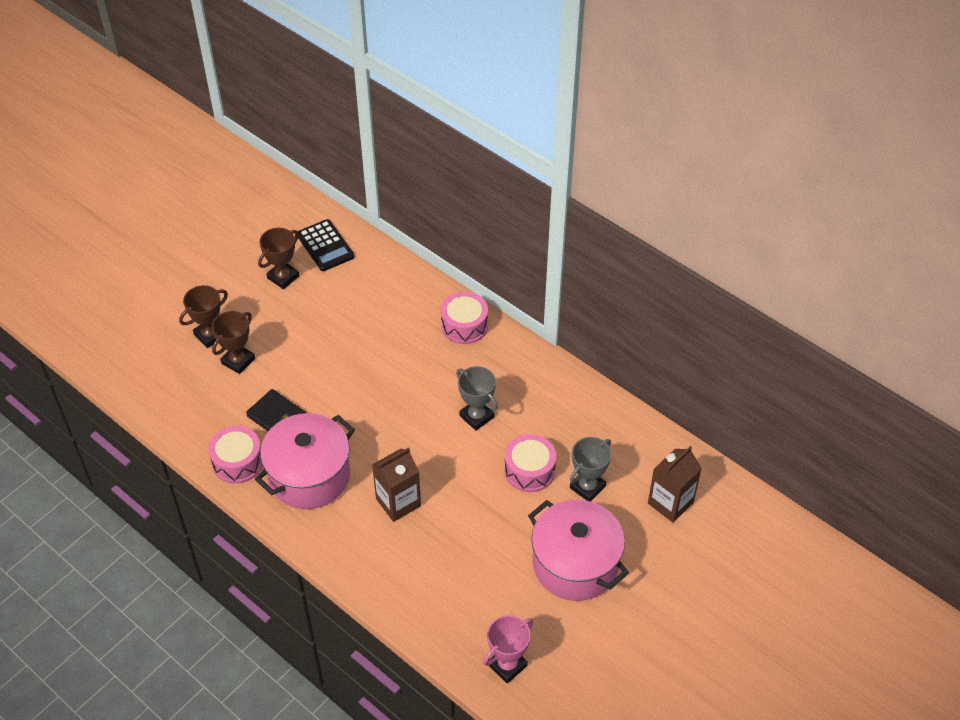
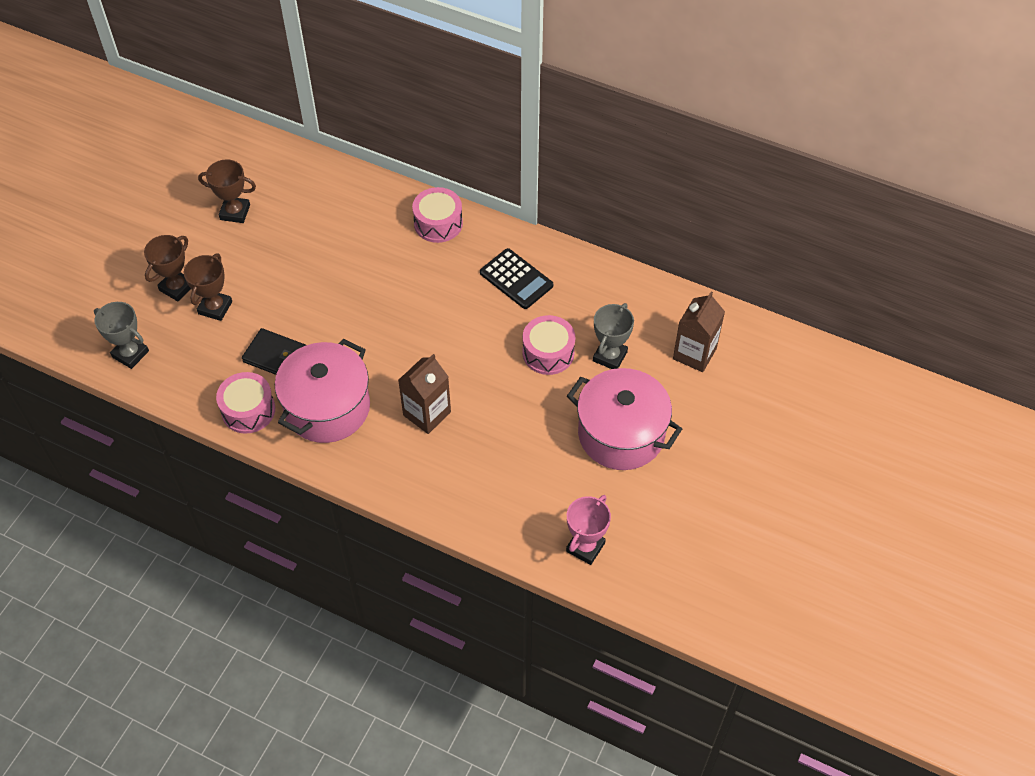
camera: 15 degrees left, 5 degrees up
(283, 277) = (235, 212): brown trophy -> brown trophy turned 75 degrees clockwise
(325, 246) = (269, 171): black calculator -> black calculator (516, 279)
(476, 416) = (479, 311): grey trophy -> grey trophy (130, 354)

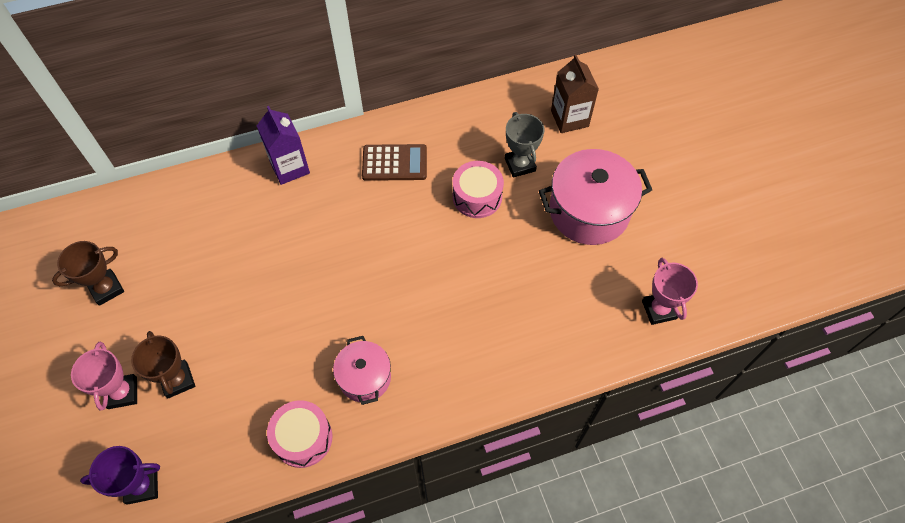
camera: 45 degrees left, 5 degrees up
(130, 354) = (142, 486): grey trophy -> purple trophy
(177, 287) = (122, 393): brown trophy -> pink trophy
(275, 356) = (275, 374): black wallet -> none
(327, 407) = (365, 378): pink pot -> pink pot, size x0.58
(427, 413) = (444, 314): brown carton -> none
(438, 223) = (290, 167): pink drum -> purple carton
(516, 279) = (394, 163): black calculator -> brown calculator

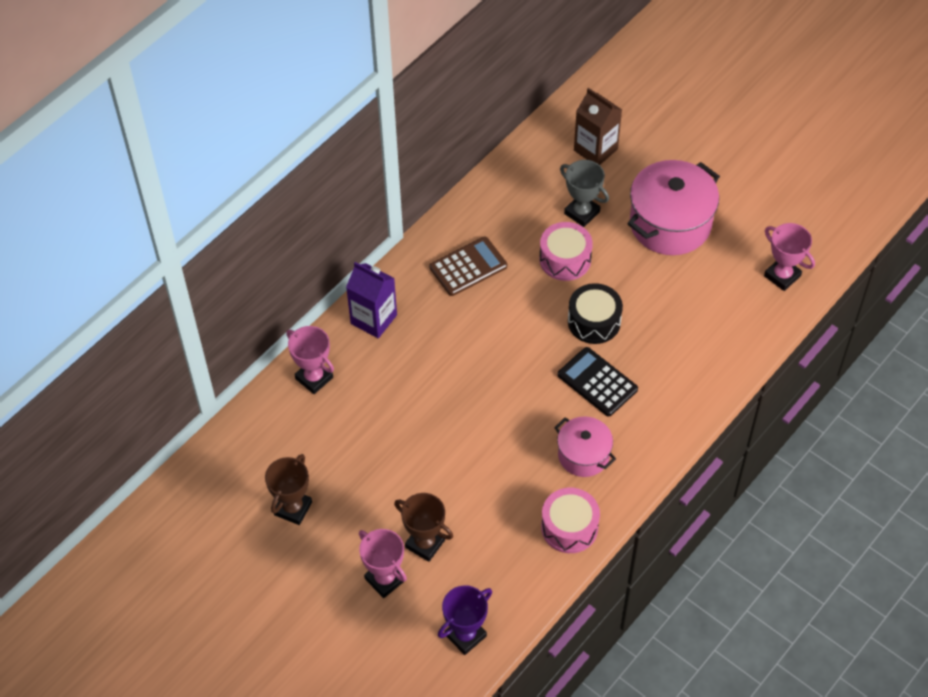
camera: 30 degrees left, 5 degrees down
(208, 191) = (314, 378): none -> pink trophy
(425, 318) = (597, 382): none -> black calculator
(462, 262) = (594, 321): none -> black drum

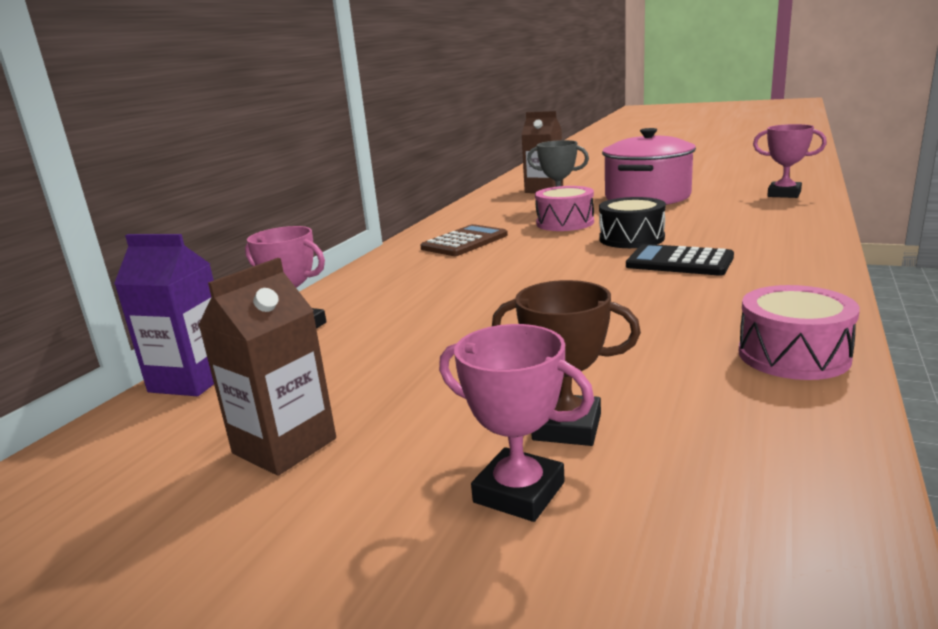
camera: 15 degrees left, 35 degrees down
(293, 508) = (284, 446): brown trophy -> brown carton
(373, 319) = (368, 282): purple carton -> purple carton (192, 380)
(465, 635) = (775, 534): purple trophy -> none
(583, 455) = (728, 302): pink pot -> none

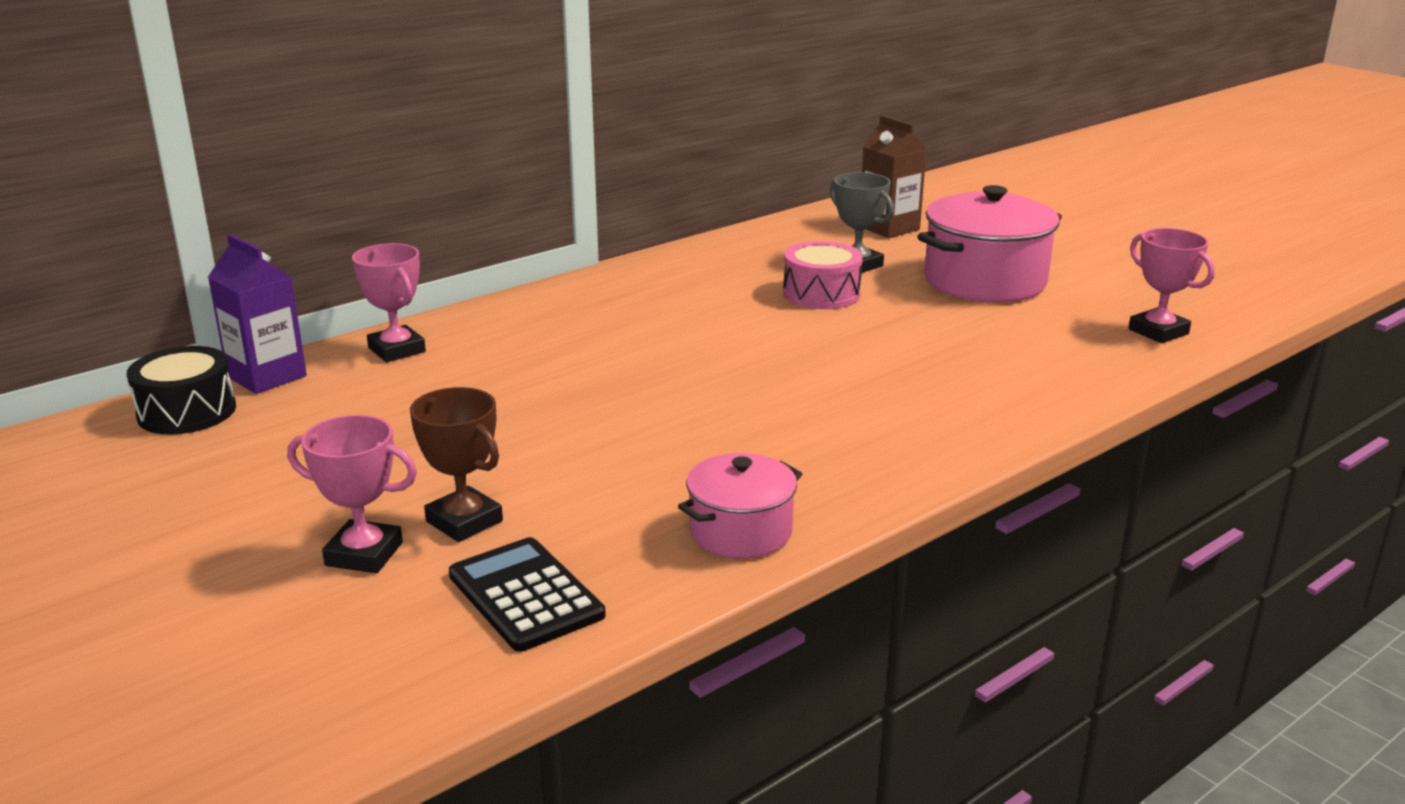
camera: 25 degrees right, 5 degrees up
(284, 446) = (266, 460): brown carton -> none
(465, 242) = (677, 288): brown calculator -> none
(519, 492) = (364, 554): pink trophy -> pink trophy turned 45 degrees counterclockwise
(631, 238) = (850, 342): black drum -> black drum (187, 412)
(679, 262) = (840, 392): black calculator -> black calculator (526, 595)
(793, 355) = (740, 532): pink drum -> pink pot

